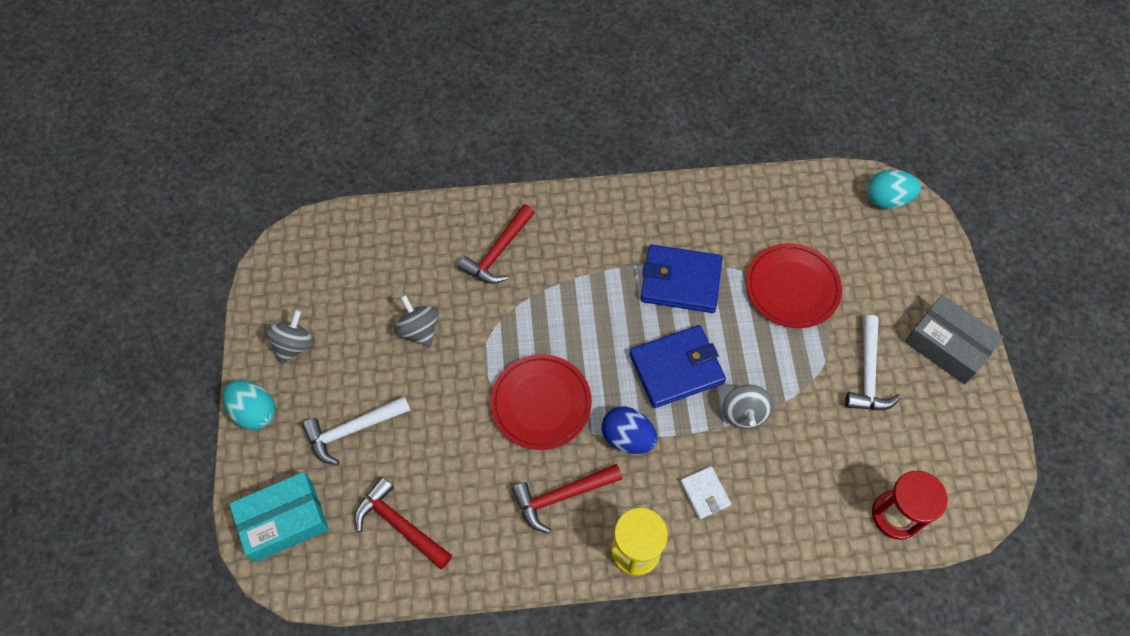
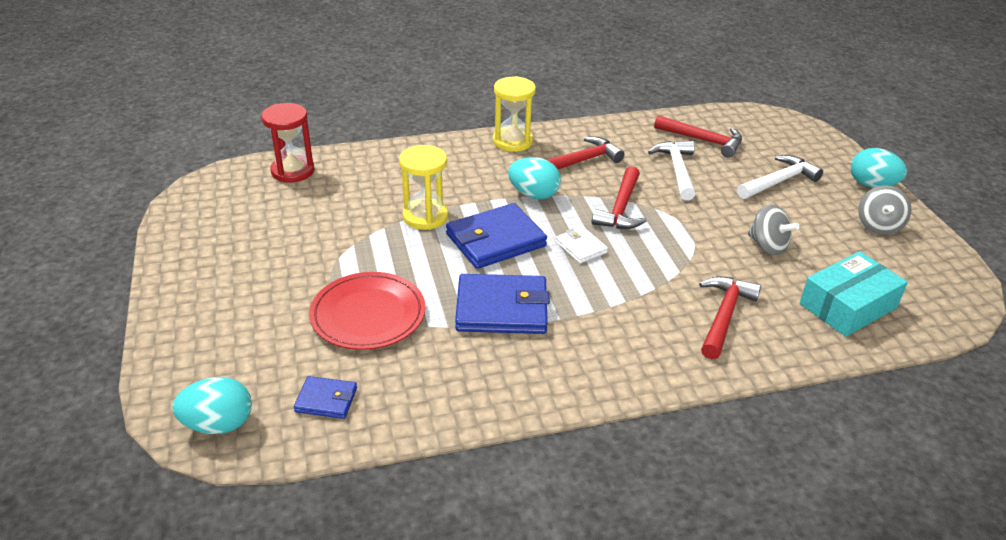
camera: 170 degrees right, 25 degrees down
(284, 520) = (793, 136): turquoise box -> turquoise box (848, 306)
(541, 403) = (621, 208): red plate -> red hammer
(627, 438) = (533, 194): blue egg -> turquoise egg
(705, 493) = (459, 171): white wallet -> white wallet (581, 247)
(744, 413) = (425, 216): grey spinning top -> yellow hourglass
(815, 210) = (326, 400): none -> blue wallet
(868, 373) = (294, 252): white hammer -> white hammer (677, 170)
(947, 345) = (197, 280): grey box -> none

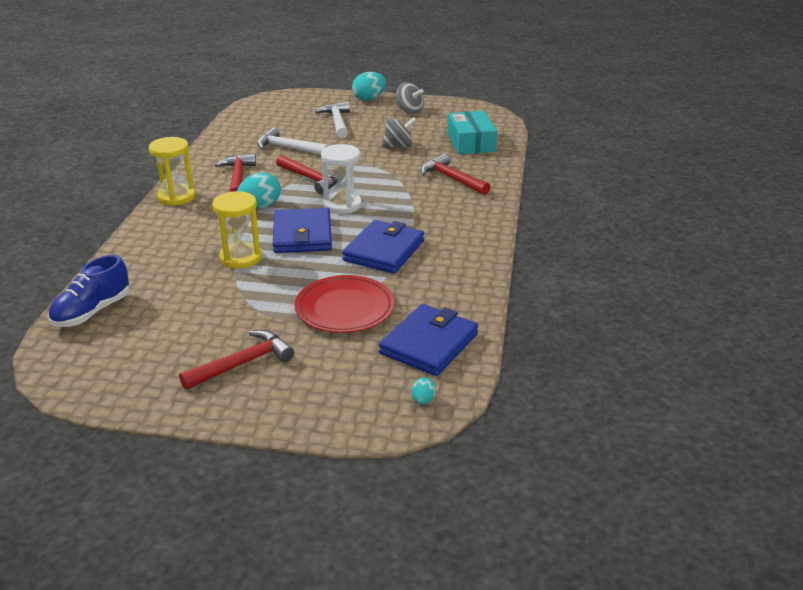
camera: 65 degrees left, 5 degrees down
(219, 424) = (423, 400): turquoise egg -> turquoise egg, size x0.50
(293, 171) = (92, 312): red hourglass -> blue shoe
(326, 400) = (429, 344): blue wallet -> blue wallet, size x1.92
(581, 247) = (342, 205): white wallet -> white hourglass
(703, 140) = (263, 129): red hammer -> red hammer (242, 363)

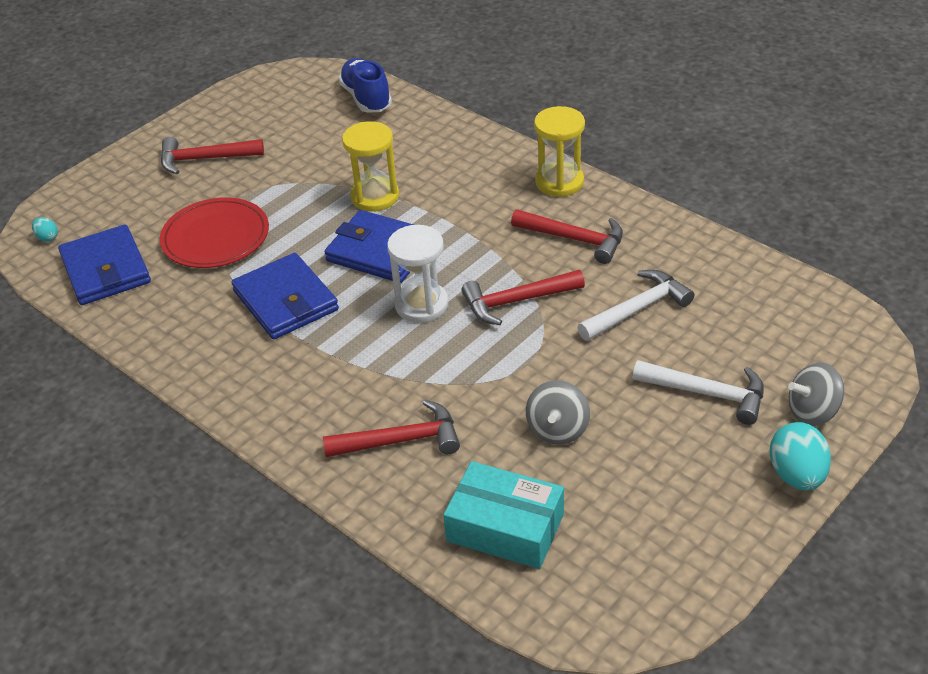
camera: 125 degrees right, 10 degrees up
(242, 363) = (205, 159): red hammer -> red hammer turned 90 degrees clockwise
(260, 206) = (478, 238): turquoise egg -> none
(409, 111) = (701, 508): grey spinning top -> grey spinning top (813, 412)

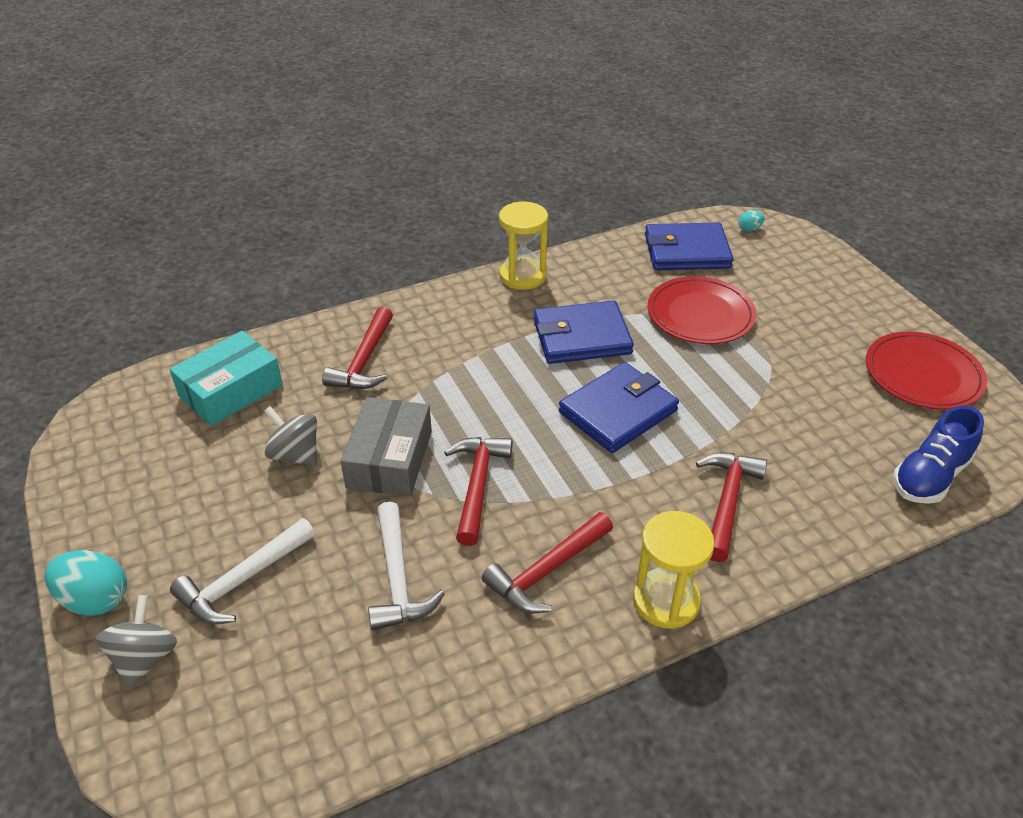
camera: 110 degrees right, 0 degrees up
(205, 159) = (839, 329): red hammer -> red hammer (727, 502)
(248, 113) = (923, 374): none -> red plate
(366, 98) = (930, 476): blue shoe -> blue shoe turned 135 degrees clockwise
(375, 197) = (714, 431): yellow hourglass -> yellow hourglass (522, 276)
(421, 305) = (519, 417): white hourglass -> none
(522, 364) = (389, 459): none -> grey box

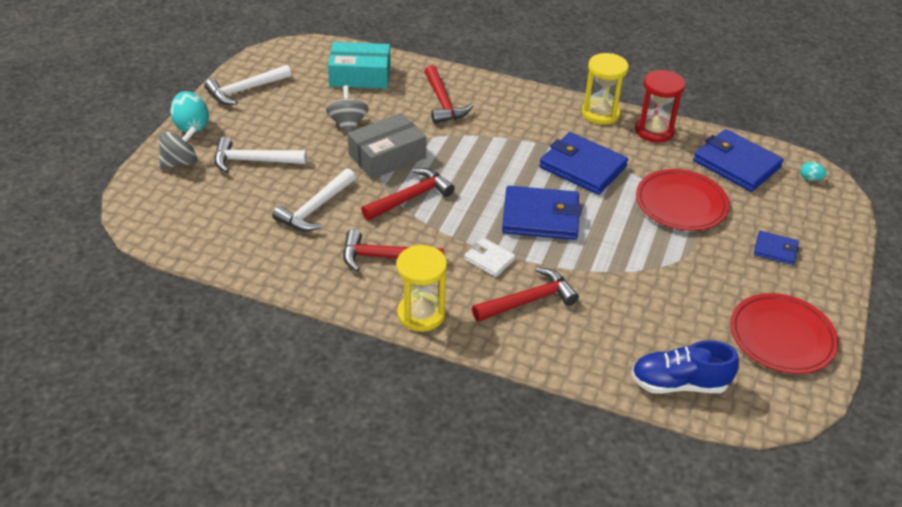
camera: 45 degrees right, 0 degrees up
(107, 502) = (245, 90): none -> white hammer
(364, 361) = (443, 102): red hammer -> red hammer turned 75 degrees counterclockwise
(587, 263) = (654, 131): none -> red hourglass
(639, 490) = (489, 259): none -> white wallet
(815, 305) = (775, 250): none -> blue wallet

